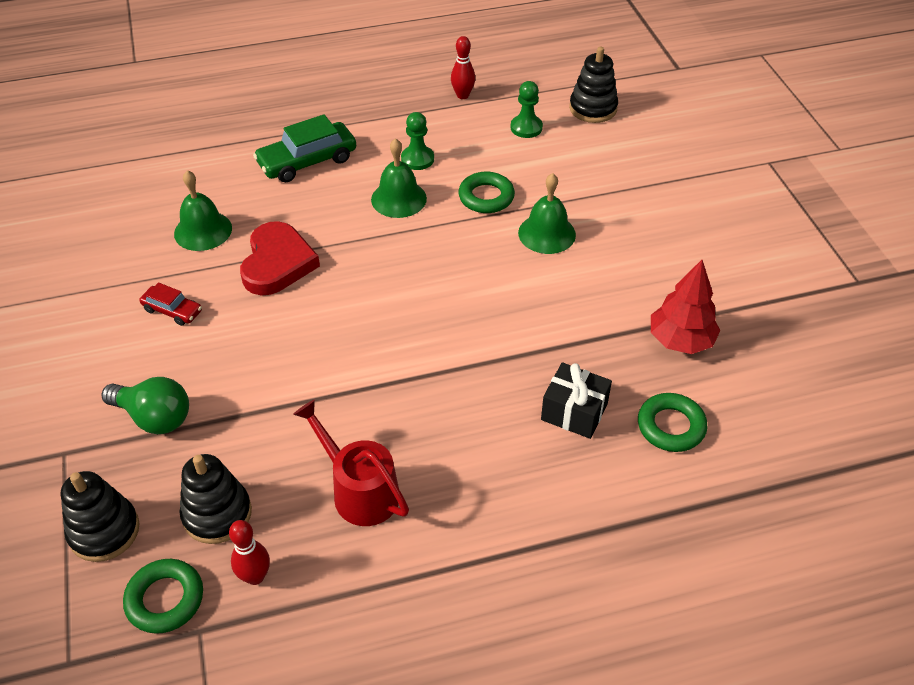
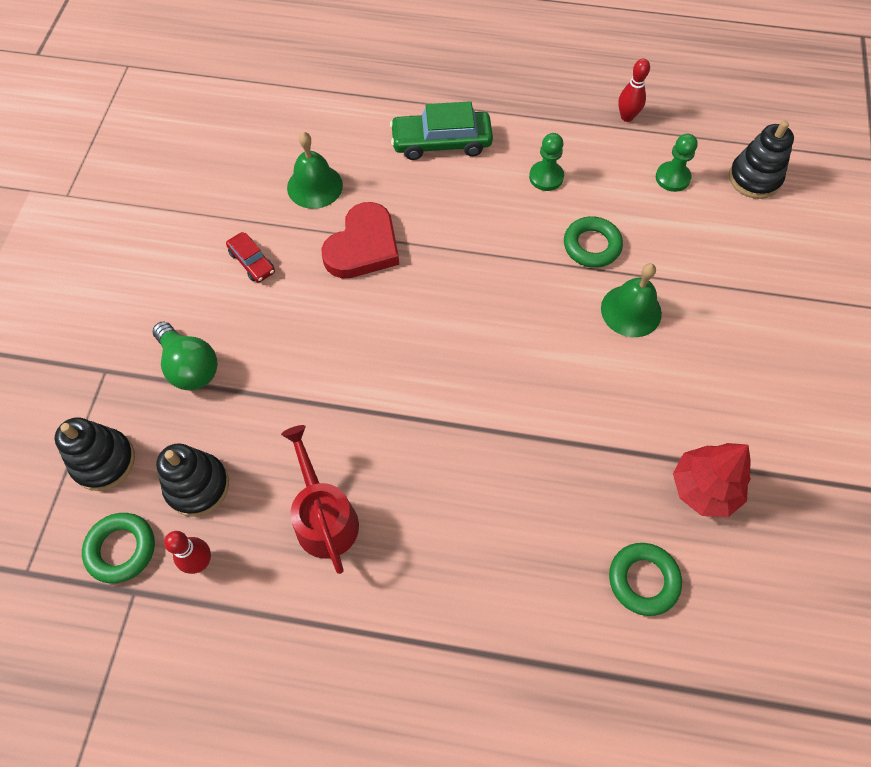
camera: 25 degrees right, 15 degrees up
(398, 199) = (506, 216): green bell -> none
(574, 412) = (557, 522): black gift -> none

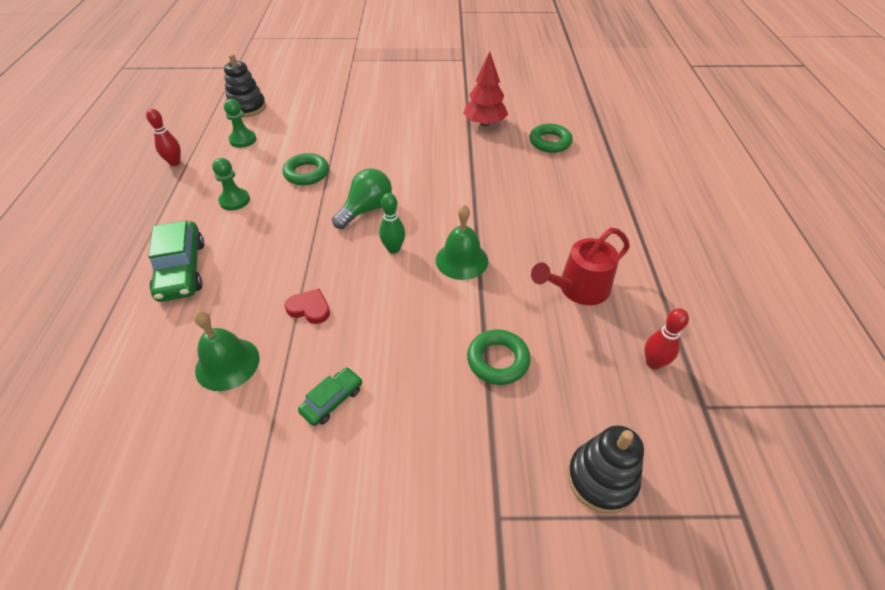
camera: 100 degrees left, 15 degrees down
(121, 549) = (675, 430): green ring -> green ring (498, 360)
(190, 366) = (471, 426): green light bulb -> green light bulb (366, 210)
(197, 486) = (591, 383): black stacking toy -> none
(252, 262) = (332, 400): red car -> green car
(363, 246) = (309, 308): red heart -> red heart, size x0.53
(434, 328) = (393, 249): none -> green bowling pin
(631, 310) = (363, 153): green bell -> green bell (462, 260)

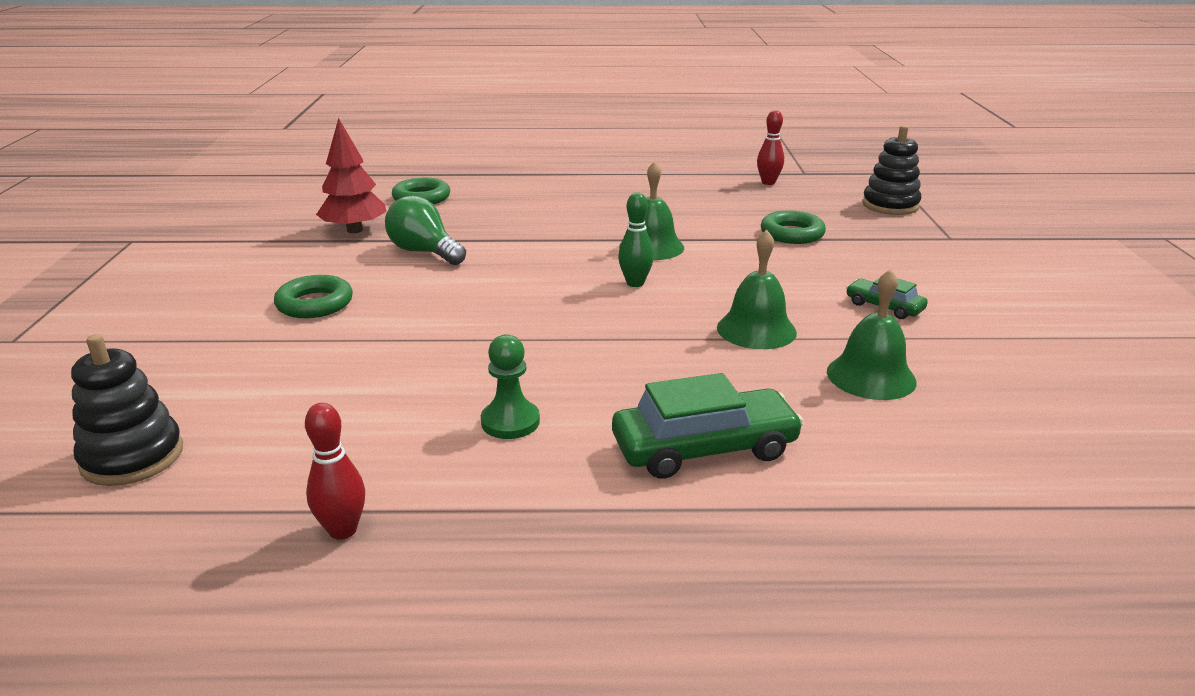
camera: 90 degrees left, 20 degrees down
(243, 140) = (286, 443): green pawn -> none
(306, 173) = (441, 357): green ring -> green ring (315, 304)
(309, 308) = (756, 329): red heart -> green bell
(366, 210) = (550, 303): green light bulb -> green light bulb (424, 252)
(578, 289) = (687, 200): red watering can -> none

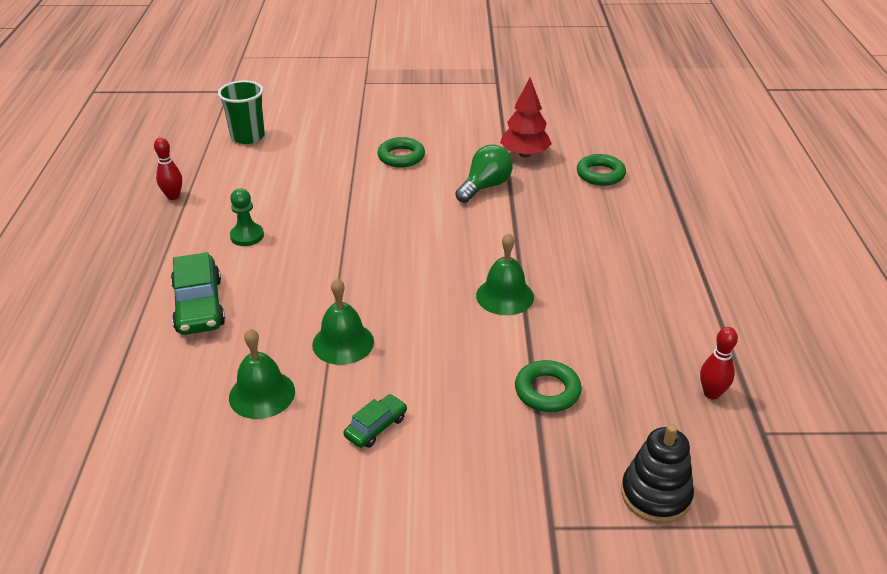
camera: 90 degrees right, 10 degrees up
(132, 457) = (247, 137): black stacking toy -> green cup
(635, 283) = (429, 285): green bowling pin -> none

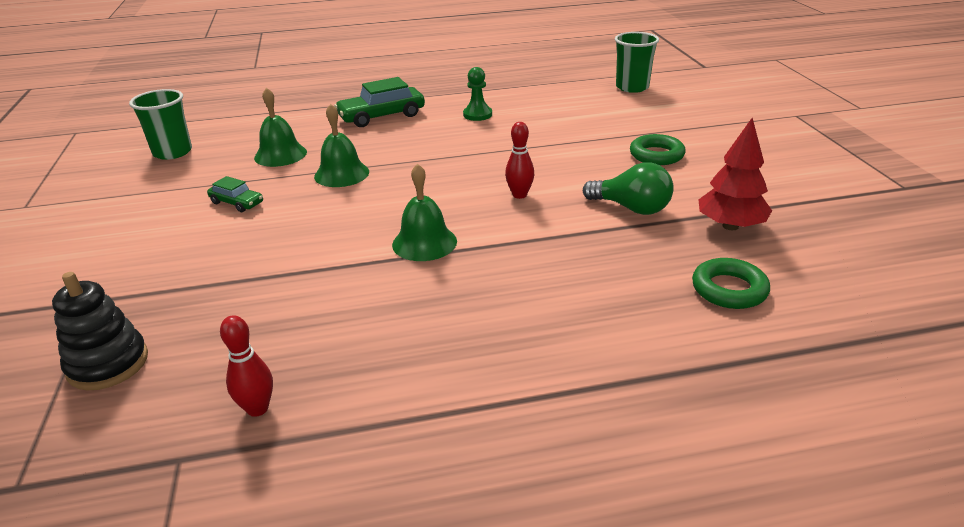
camera: 80 degrees right, 5 degrees down
(173, 196) = (519, 81): red bowling pin -> red bowling pin (519, 195)
(186, 509) = (172, 152): none -> green cup
(547, 391) = (273, 283): green ring -> none

